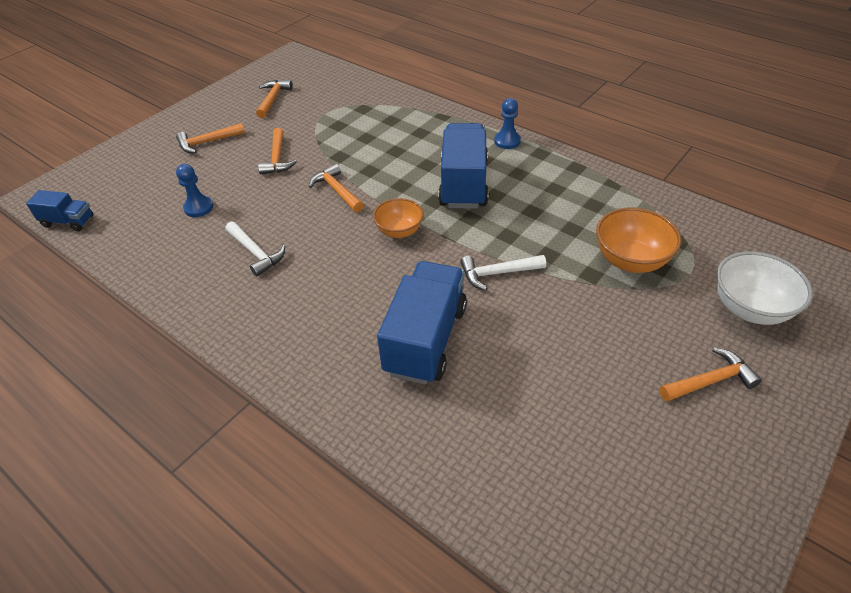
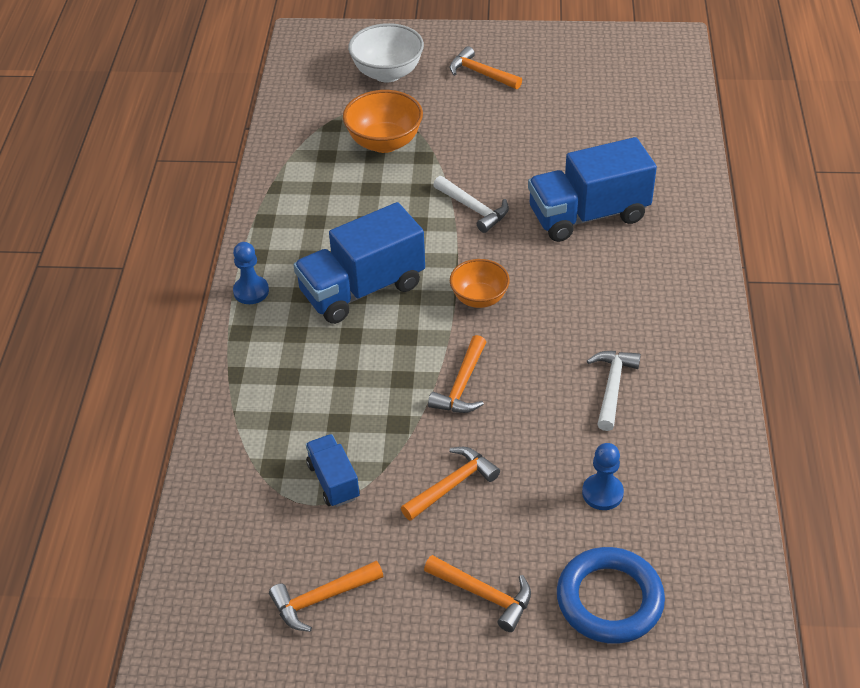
camera: 125 degrees left, 0 degrees up
(68, 221) = (748, 611): blue truck -> blue truck (333, 481)
(146, 178) = (609, 599): none -> blue ring

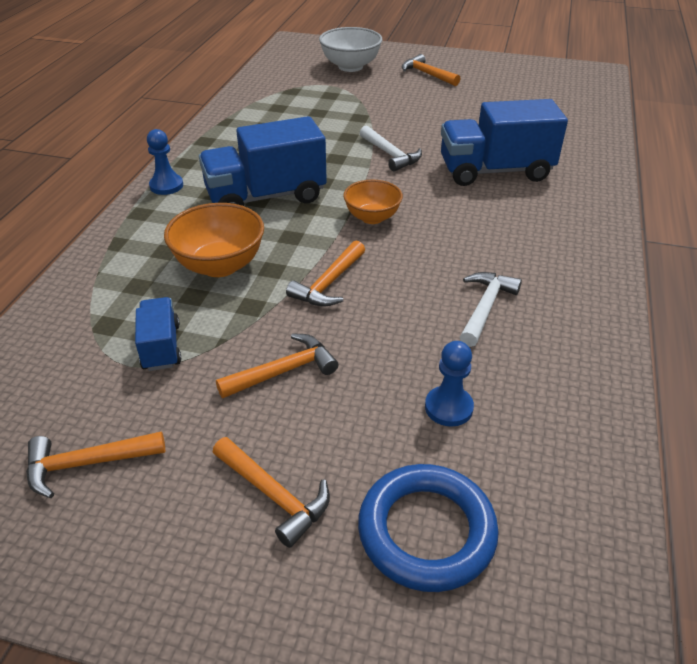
camera: 10 degrees right, 5 degrees down
(384, 142) = (330, 105): orange bowl -> orange bowl (220, 265)

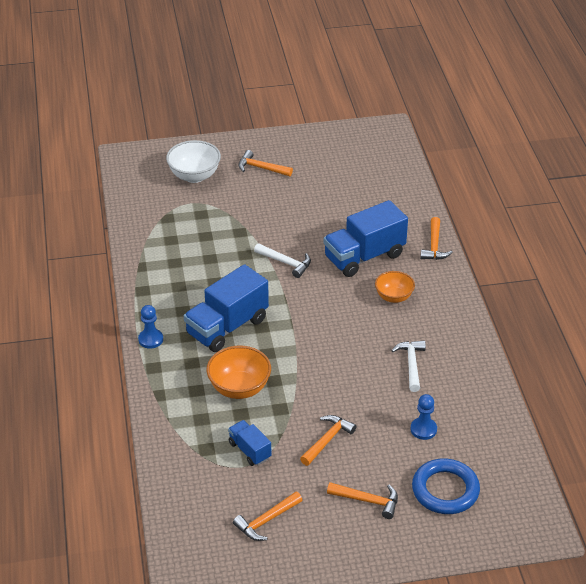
camera: 25 degrees left, 0 degrees up
(329, 283) = (314, 378): orange hammer -> orange hammer (434, 245)
(372, 217) = (308, 321): orange bowl -> orange bowl (394, 297)

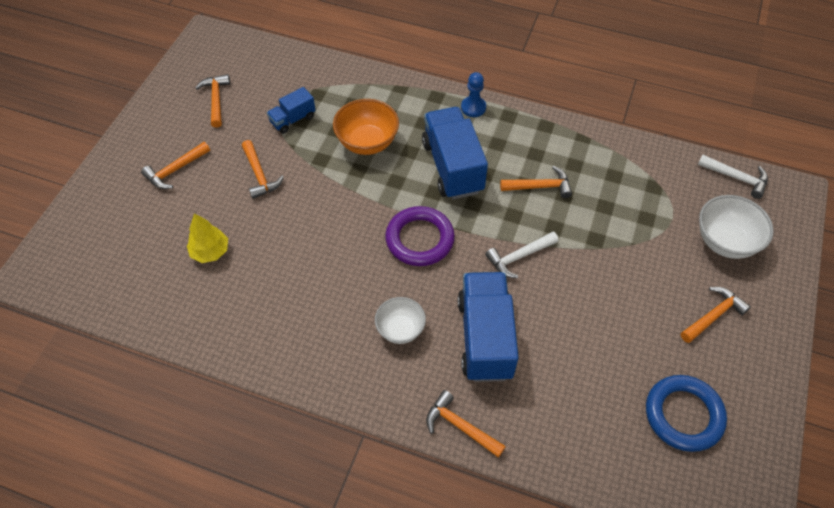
camera: 120 degrees right, 15 degrees up
(211, 273) = (539, 187): none -> orange hammer
(249, 450) = (293, 119): blue truck -> blue truck turned 150 degrees clockwise
(312, 317) = (419, 239): none -> purple ring
(394, 297) = (400, 329): orange bowl -> white bowl
(411, 364) = (294, 289): white hammer -> white hammer (736, 178)
(423, 429) = (210, 252): blue pawn -> yellow tree
(445, 490) = (135, 229): blue ring -> blue ring (683, 415)

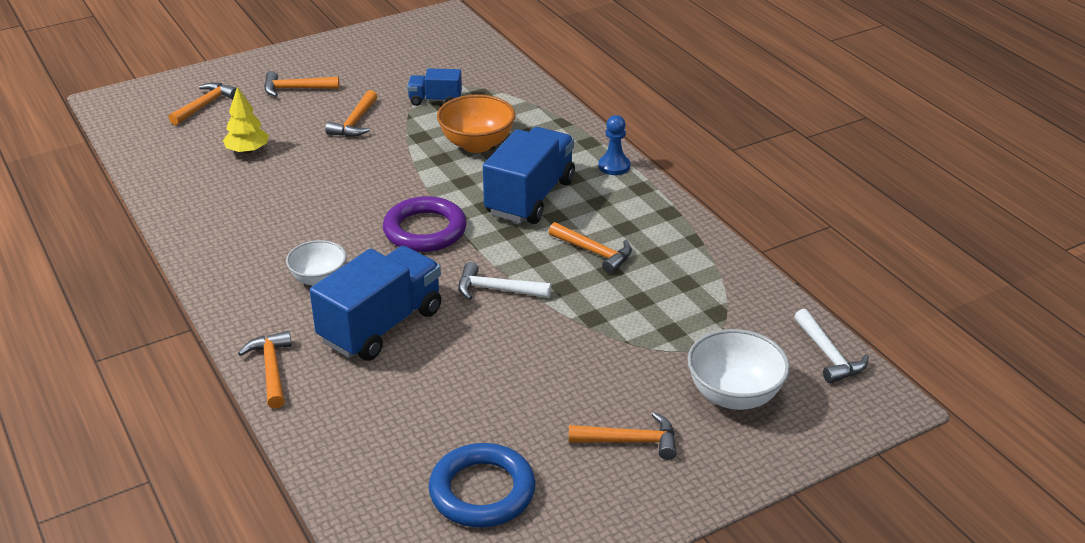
camera: 40 degrees right, 20 degrees down
(216, 100) = (391, 60): orange hammer -> orange hammer (205, 105)

